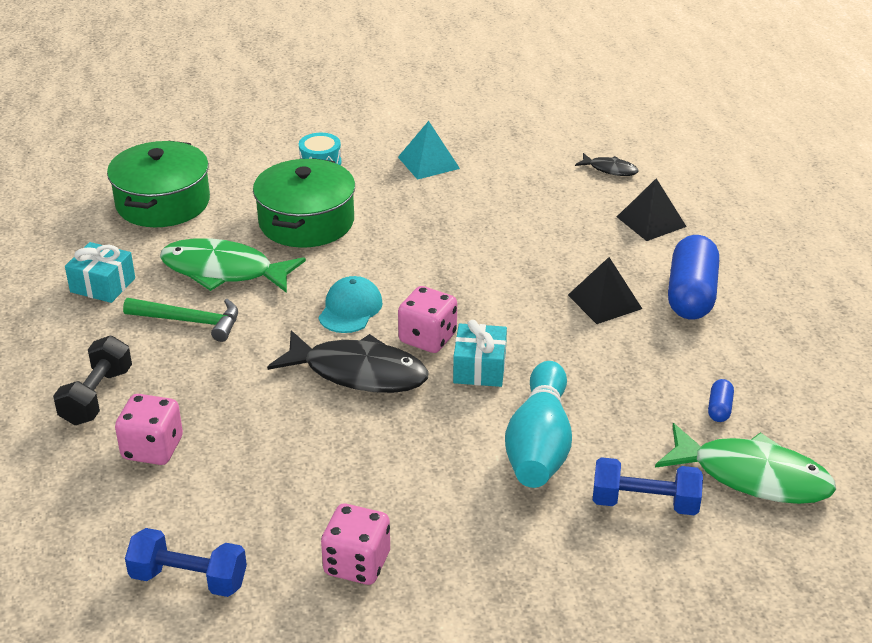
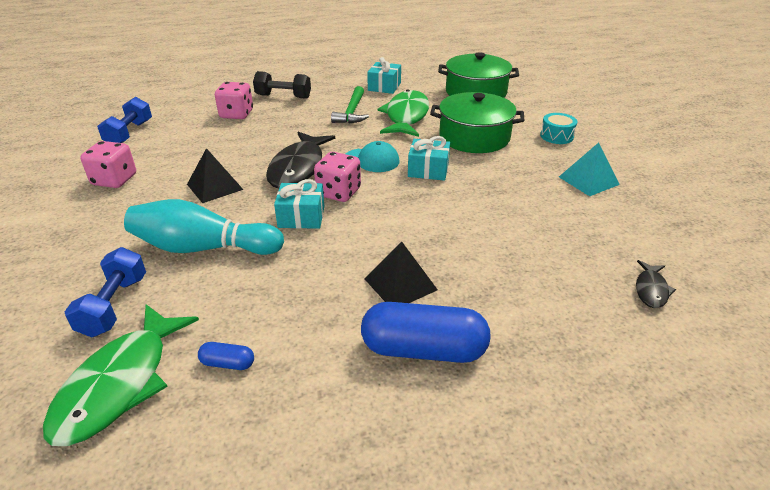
camera: 85 degrees right, 0 degrees up
(385, 265) = (428, 170): none -> turquoise gift
(651, 221) = (559, 321): black pyramid -> black pyramid (214, 187)

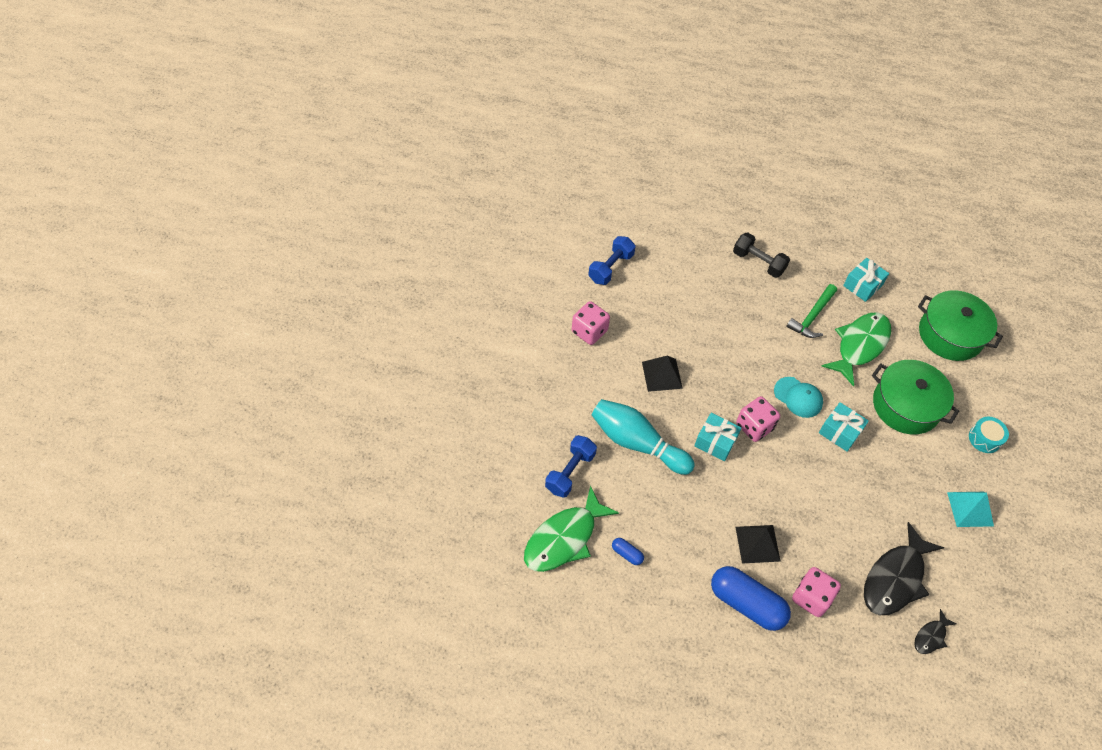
camera: 25 degrees right, 20 degrees up
(236, 114) = (707, 275): pink dice -> pink dice (811, 597)
(299, 168) = (734, 381): black fish -> black fish (895, 578)

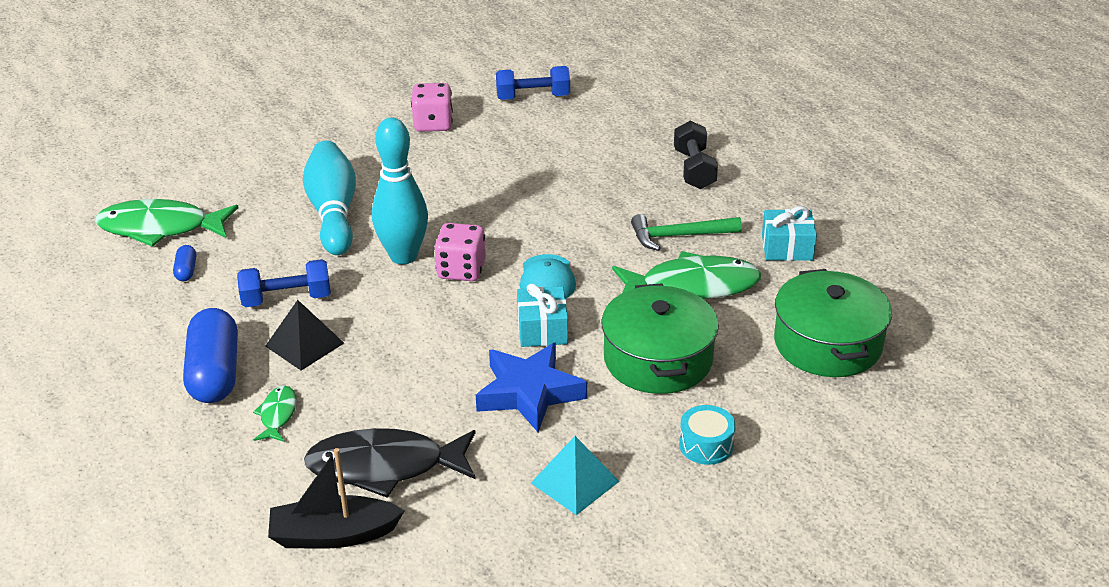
camera: 50 degrees right, 20 degrees down
(570, 472) = (244, 194): blue dumbbell -> blue dumbbell (287, 299)
(662, 375) = (443, 186): black pyramid -> none
(715, 442) = (403, 256): turquoise gift -> turquoise bowling pin
(811, 597) = (277, 415): pink dice -> green fish
(887, 476) = (529, 393): none -> blue star
(931, 636) = (333, 535): black fish -> black boat

